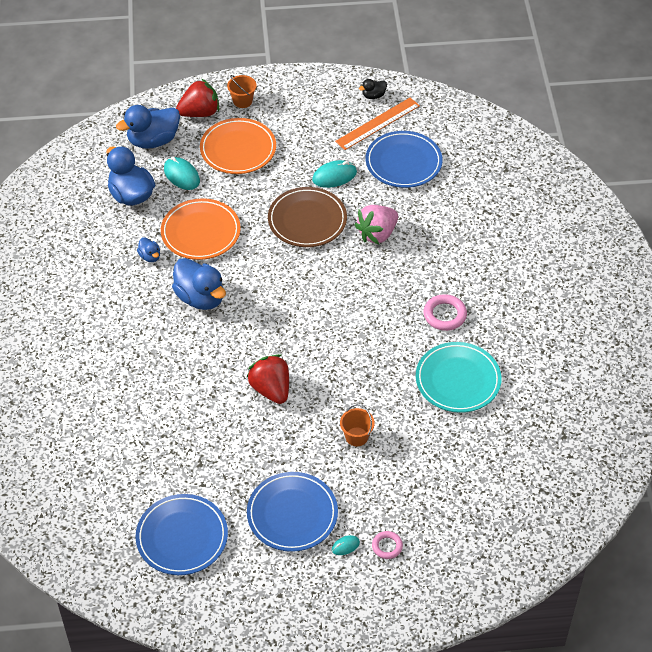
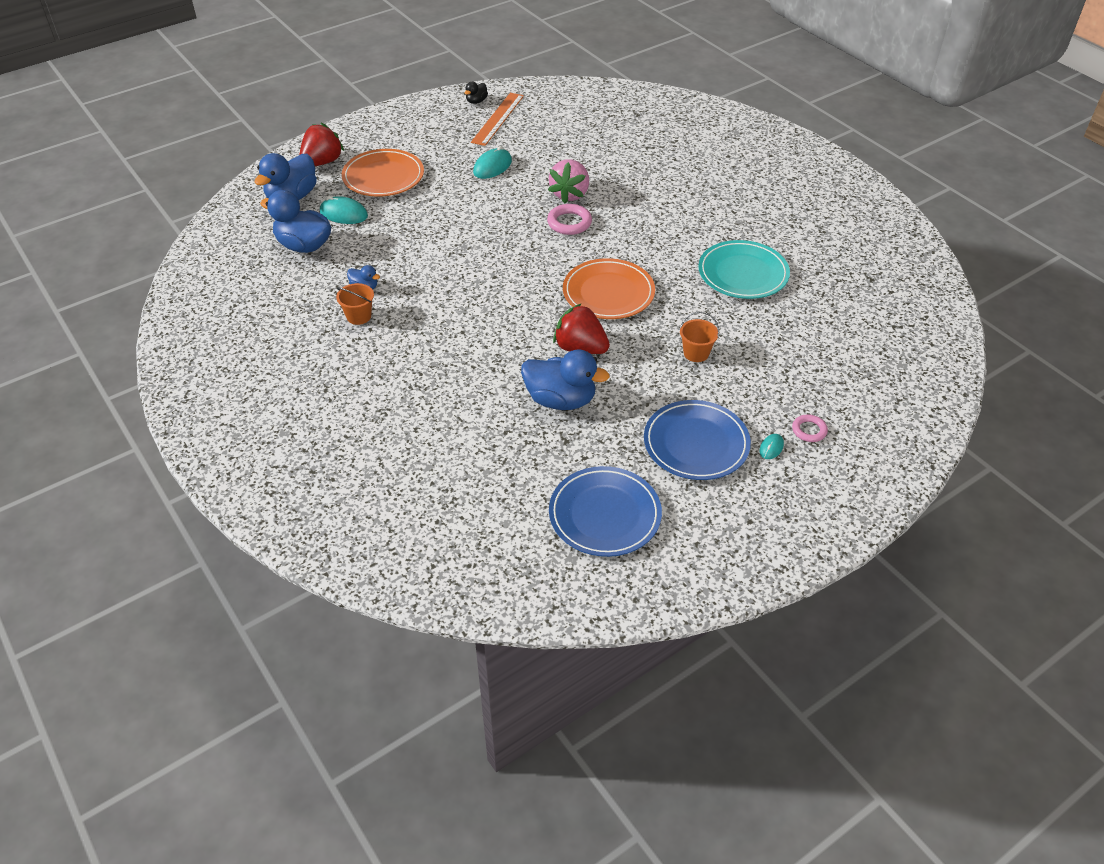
camera: 30 degrees left, 5 degrees down
(200, 298) = (445, 301): blue duck -> blue duck (560, 400)
(201, 232) = (400, 250): orange plate -> orange plate (608, 293)
(242, 101) = (357, 141): orange bucket -> orange bucket (359, 316)
(307, 220) = (496, 206): brown plate -> none
(403, 162) = (546, 137): blue plate -> none
(444, 315) = (685, 231): pink ring -> pink ring (569, 223)

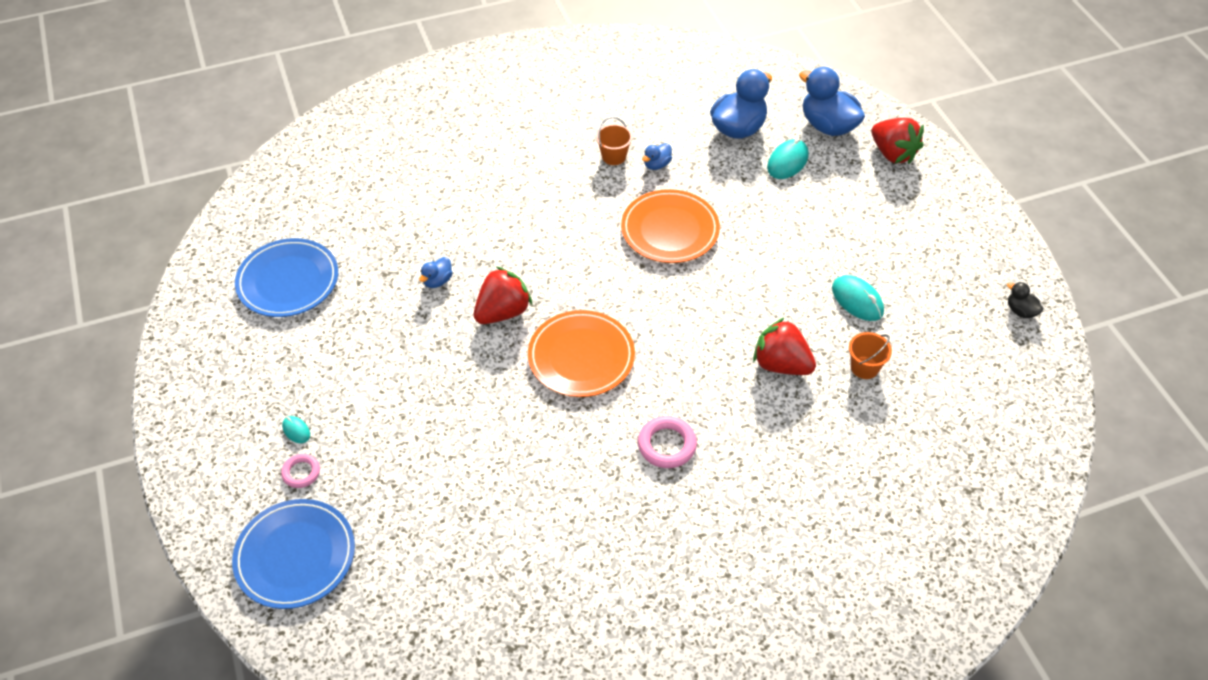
camera: 105 degrees right, 5 degrees up
(383, 177) = (853, 200): orange plate -> orange plate (670, 230)
(498, 119) = (972, 326): orange ruler -> none
(560, 400) = (437, 281): blue duck -> blue duck, size x0.48
(569, 223) = (721, 350): pink ring -> pink ring (667, 445)
(570, 194) = (781, 364): pink strawberry -> red strawberry
(696, 353) = (454, 409): orange bucket -> orange bucket (864, 367)
(696, 443) = (332, 370): blue plate -> blue plate (295, 556)
(743, 273) = (571, 500): turquoise plate -> none

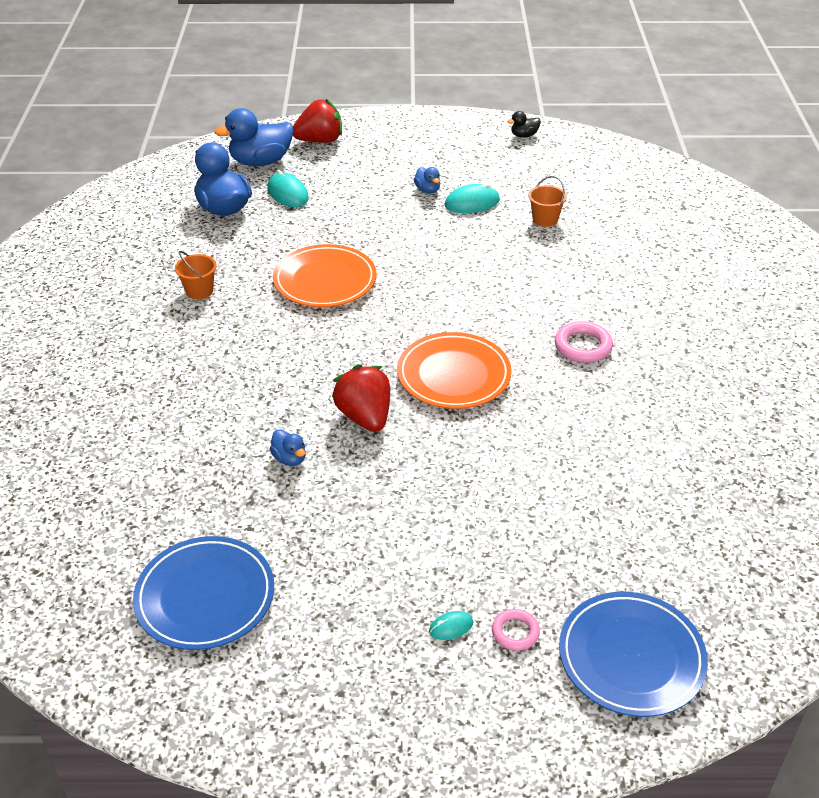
camera: 70 degrees left, 10 degrees down
(657, 165) = (233, 267): blue duck -> blue duck (427, 190)
(781, 364) = (521, 260): red strawberry -> none

